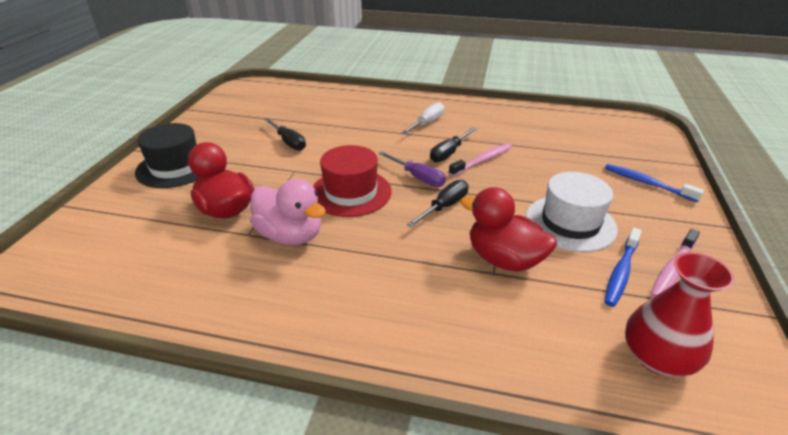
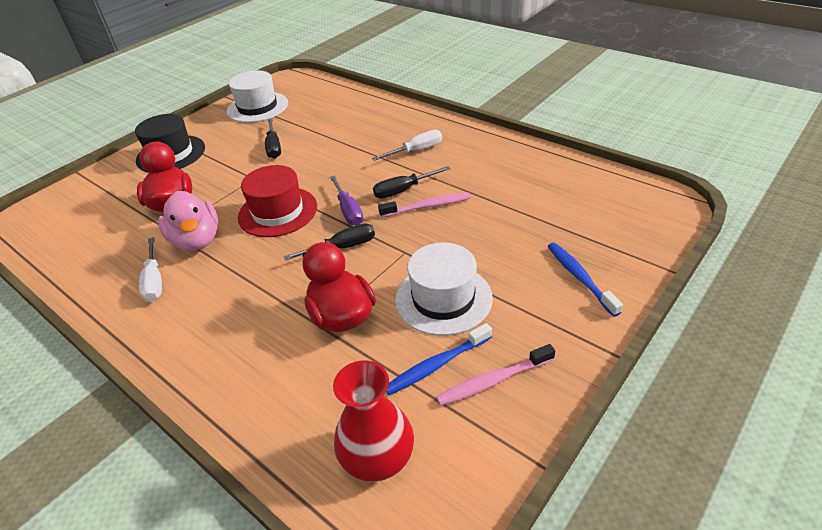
camera: 30 degrees right, 5 degrees up
(235, 113) = (257, 107): none -> white hat
(280, 283) = (154, 281): none -> white screwdriver

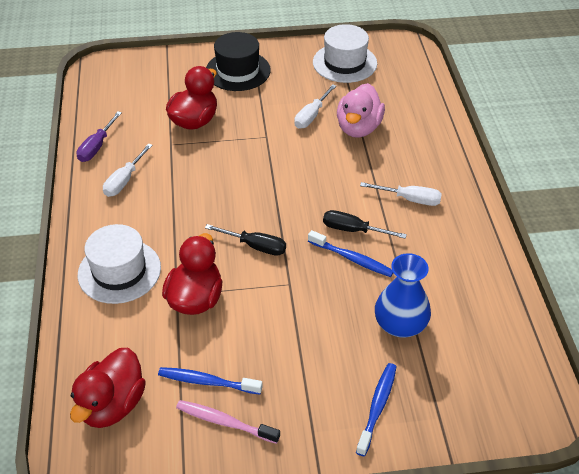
camera: 40 degrees right, 5 degrees up
(197, 240) = (177, 166): pink duck -> pink duck (358, 128)
(274, 147) = (311, 116): black screwdriver -> white screwdriver
(278, 212) = (249, 181): red hat -> none
(348, 211) = (294, 218): purple screwdriver -> purple screwdriver (97, 146)
(377, 456) = (112, 405): red vase -> red duck
(428, 206) = (352, 259): pink toothbrush -> blue toothbrush
(443, 298) = (268, 341): white hat -> white hat (119, 271)
(517, 220) = (400, 324): none -> blue vase

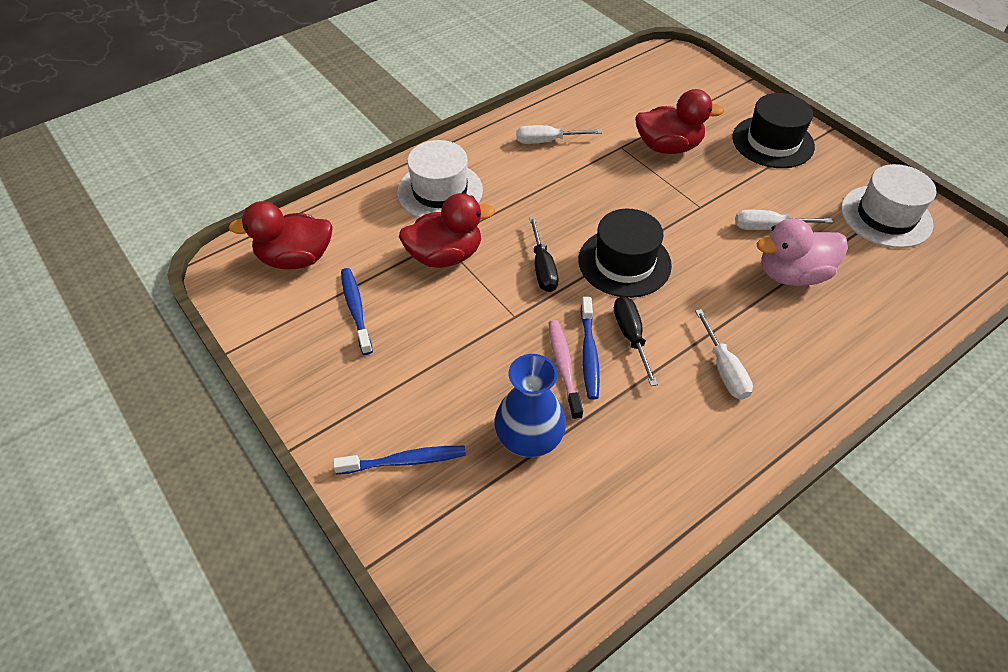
camera: 60 degrees right, 5 degrees up
(97, 146) = (572, 104): purple screwdriver -> none
(224, 422) = (319, 343): pink toothbrush -> pink toothbrush (564, 367)
(285, 200) = (624, 262): none -> black hat

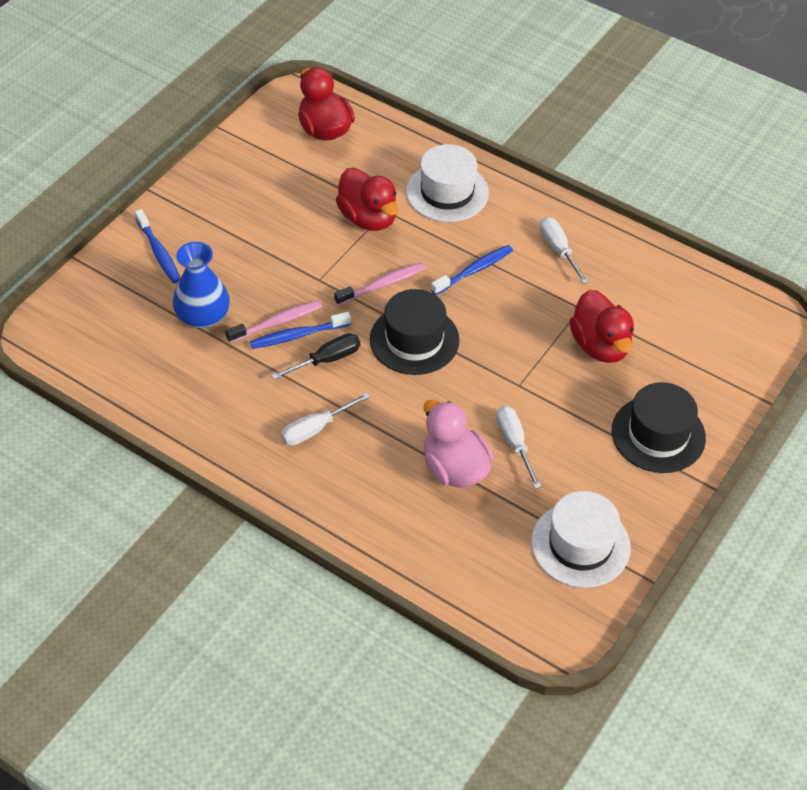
camera: 70 degrees right, 0 degrees up
(356, 309) = (287, 182): blue toothbrush -> blue toothbrush (474, 270)
(542, 267) = (382, 285): black screwdriver -> pink toothbrush

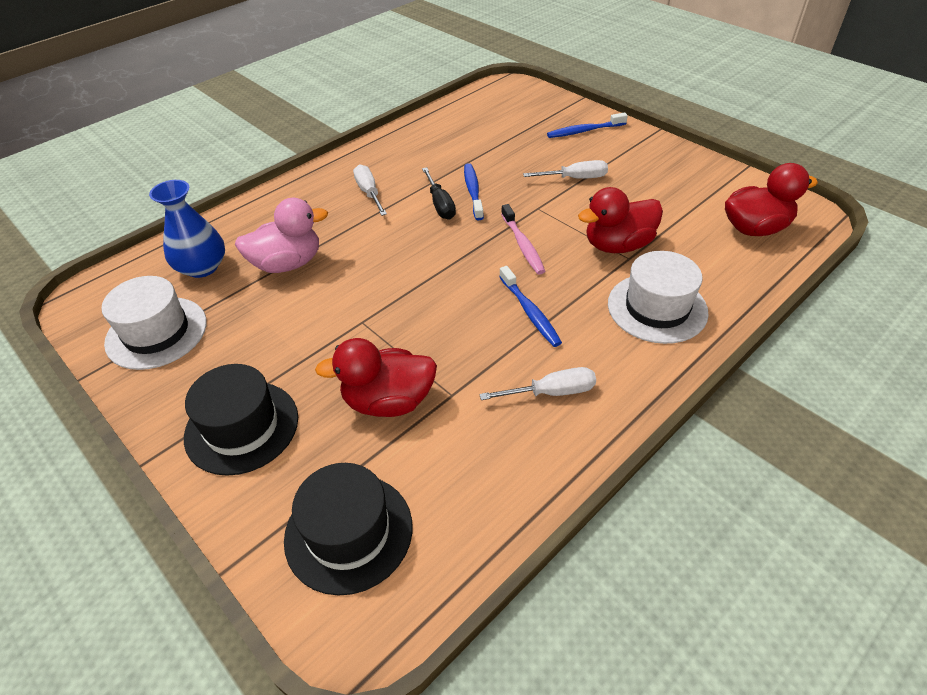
camera: 105 degrees right, 5 degrees down
(203, 316) = (508, 148): blue vase -> blue vase (202, 267)
(277, 322) = (491, 182): pink toothbrush -> none
(414, 340) = (446, 257): black hat -> black hat (348, 532)
(514, 444) = (293, 306): white screwdriver -> white screwdriver (575, 178)

